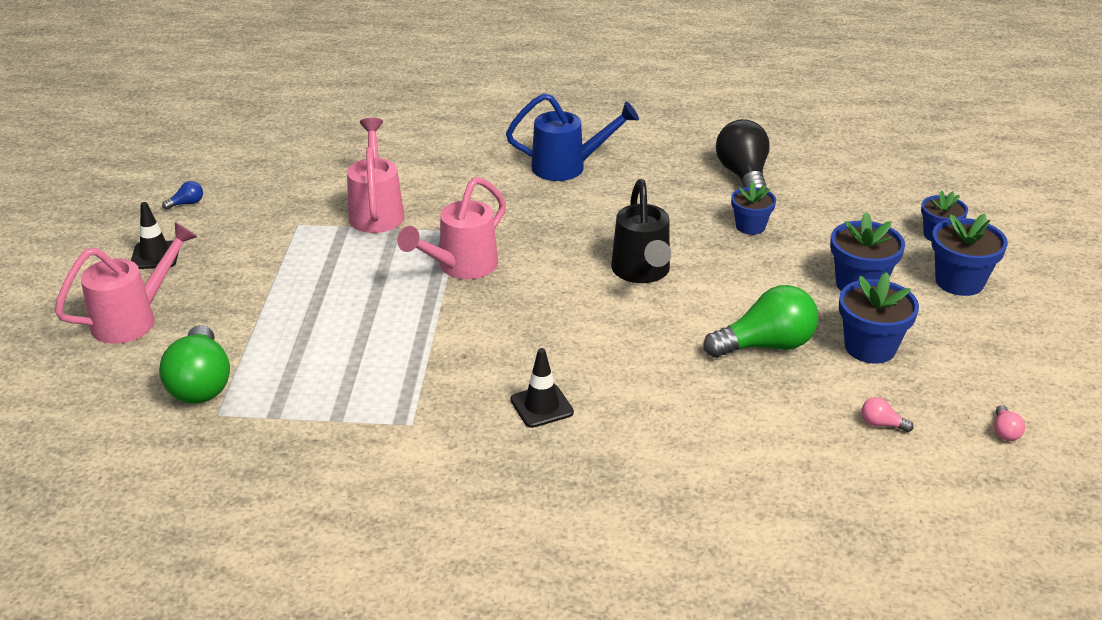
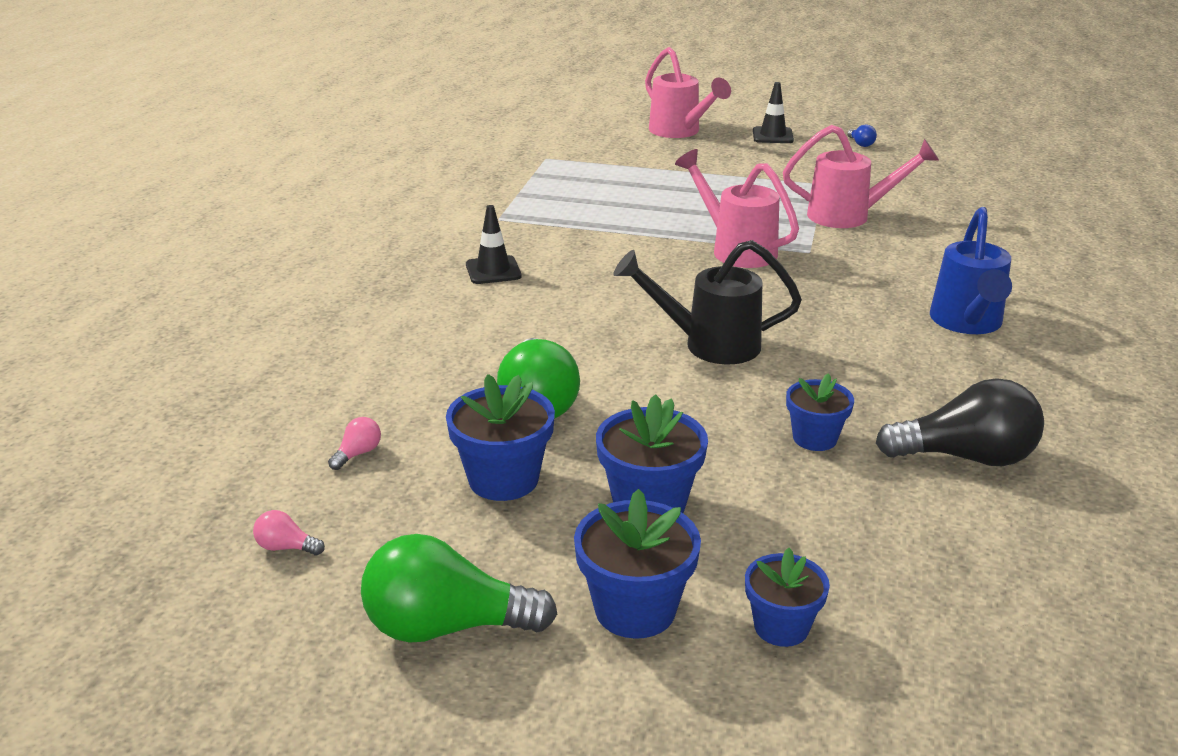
camera: 100 degrees right, 5 degrees down
(201, 384) = (586, 152): green light bulb -> green light bulb (447, 627)

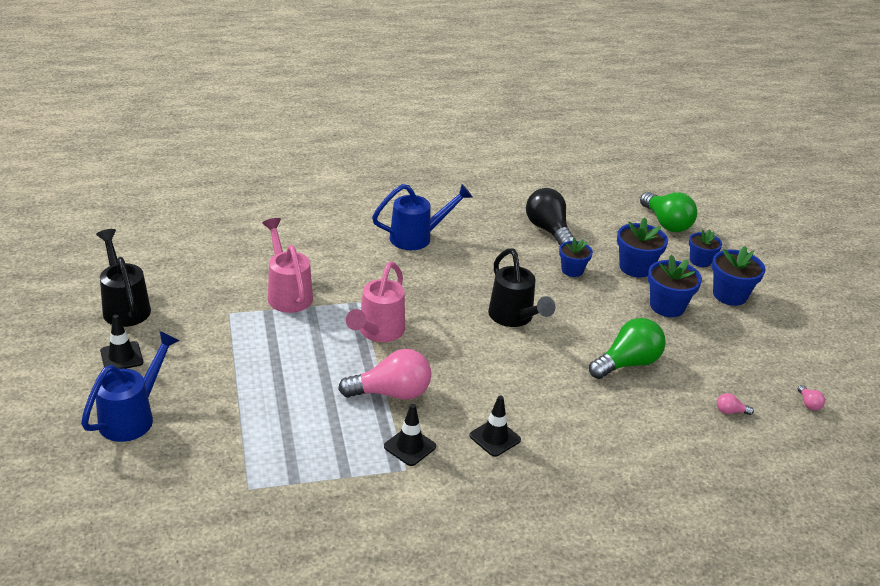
camera: 120 degrees left, 5 degrees up
(447, 627) = (791, 338): green light bulb -> green light bulb (666, 223)
(503, 479) = (696, 354): blue flower pot -> blue flower pot (635, 267)
(527, 227) = (410, 446): none -> black traffic cone
(617, 234) = (391, 393): none -> pink light bulb
(680, 132) = (133, 416): pink watering can -> blue watering can
(860, 144) = (124, 306): blue light bulb -> black watering can

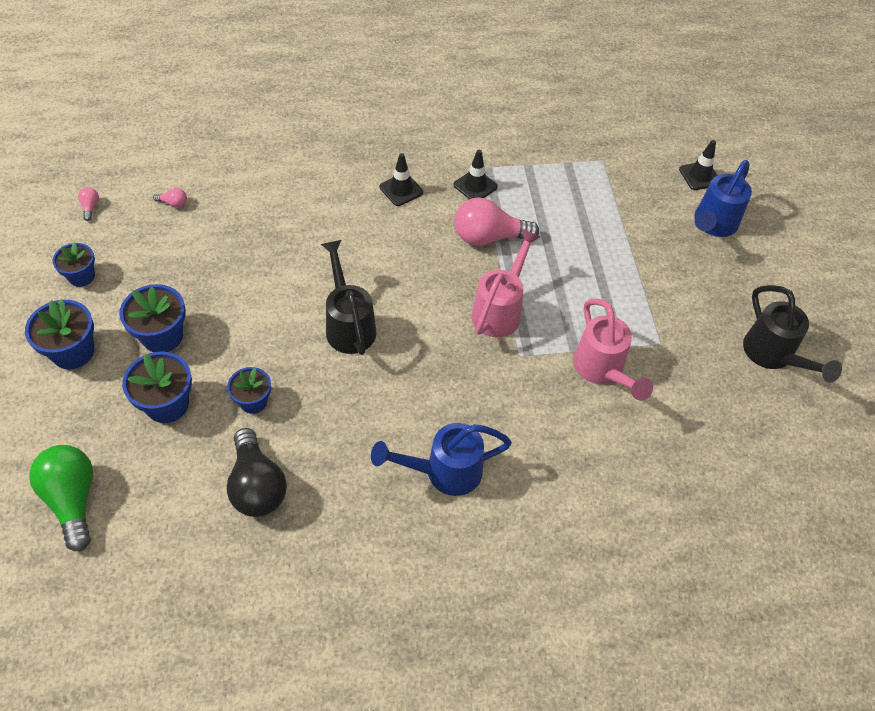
camera: 175 degrees left, 20 degrees up
(121, 357) = (748, 289): black traffic cone -> black traffic cone (699, 176)
(627, 363) = (247, 260): green light bulb -> none
(700, 261) = (72, 415): blue flower pot -> blue flower pot (81, 276)

